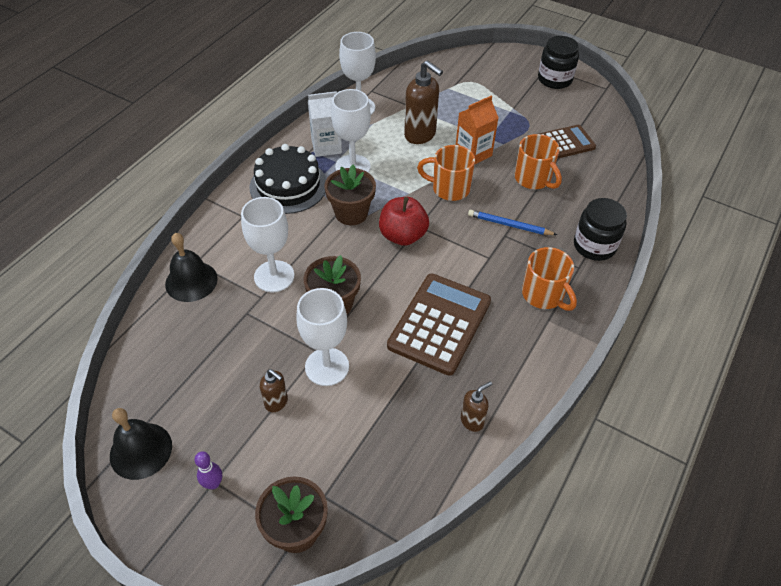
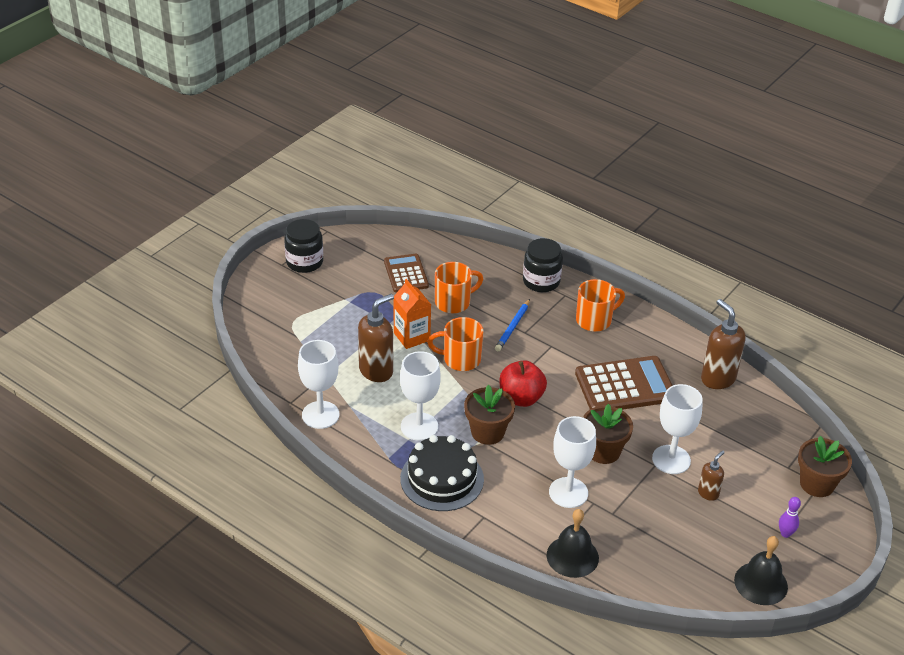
camera: 85 degrees left, 10 degrees down
(326, 146) = (383, 445): white carton -> none
(439, 324) = (625, 385): brown calculator -> brown calculator turned 135 degrees clockwise
(449, 188) = (460, 359): orange mug -> orange mug turned 75 degrees clockwise
(472, 421) = (717, 379): brown soap dispenser -> brown soap dispenser, size x1.84

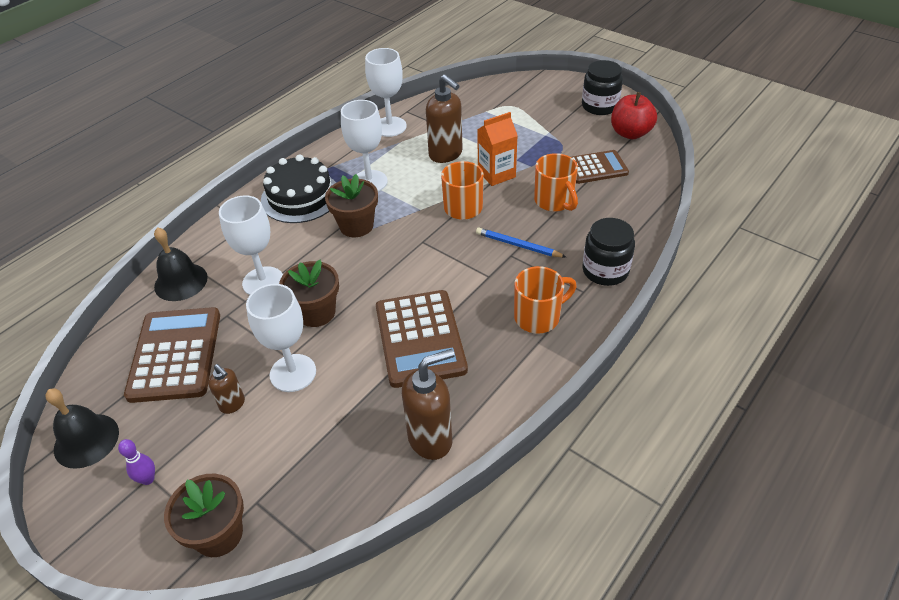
camera: 95 degrees right, 5 degrees up
(521, 398) = (403, 250): red apple -> red apple (630, 133)
(595, 320) = (538, 317): orange mug -> orange mug turned 90 degrees counterclockwise
(663, 542) = (175, 355): none -> brown calculator

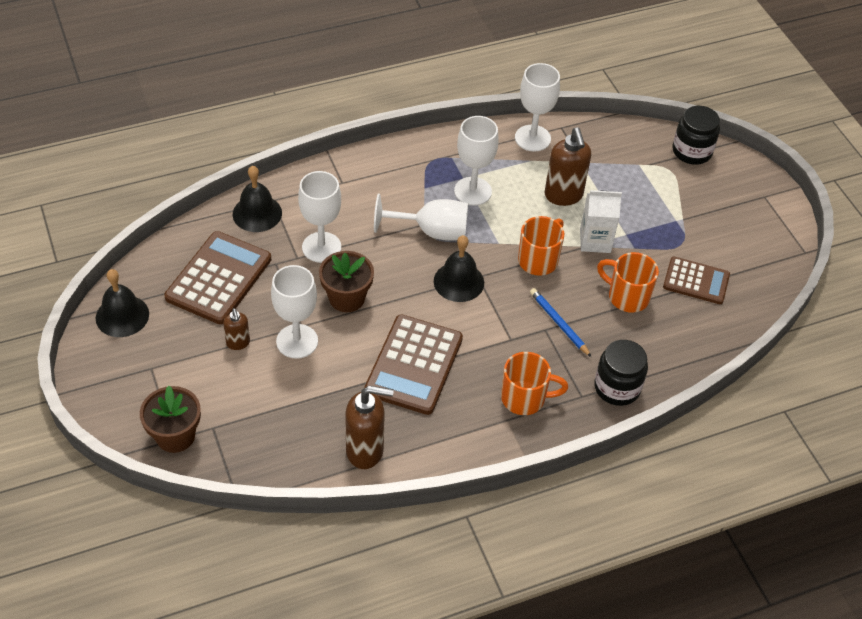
camera: 25 degrees right, 5 degrees up
(148, 479) = (149, 369): purple bowling pin -> none
(300, 197) = (402, 177): black cake -> none
(356, 226) = (431, 232): brown flower pot -> white goblet
(409, 253) = (459, 281): none -> black bell
(496, 174) = (595, 241): orange carton -> white carton
(554, 201) = (627, 296): orange mug -> orange mug turned 120 degrees clockwise
(599, 106) = (759, 213): black jar -> black jar (692, 151)
(630, 133) = (763, 260): red apple -> none

